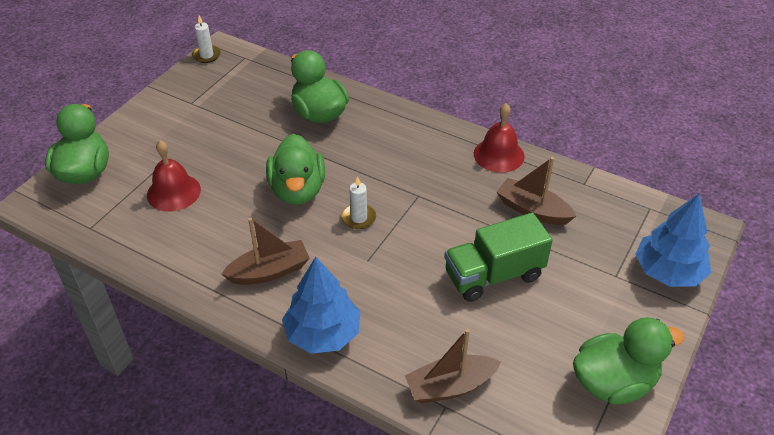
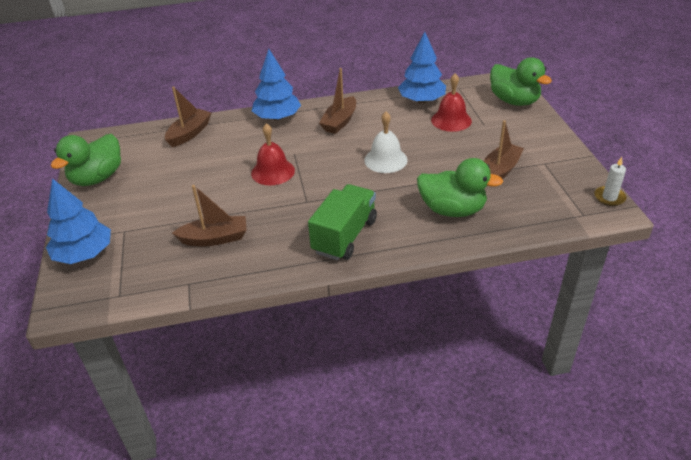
camera: 140 degrees right, 5 degrees down
(151, 238) = (421, 100): none -> blue tree
(232, 118) = (500, 171): none -> brown boat
(297, 190) = (385, 160): green duck -> white bell
(359, 218) = (327, 168): white candle -> none
(494, 275) = (208, 187): green truck -> green truck (344, 236)
(498, 155) = (279, 264): red bell -> red bell (273, 172)

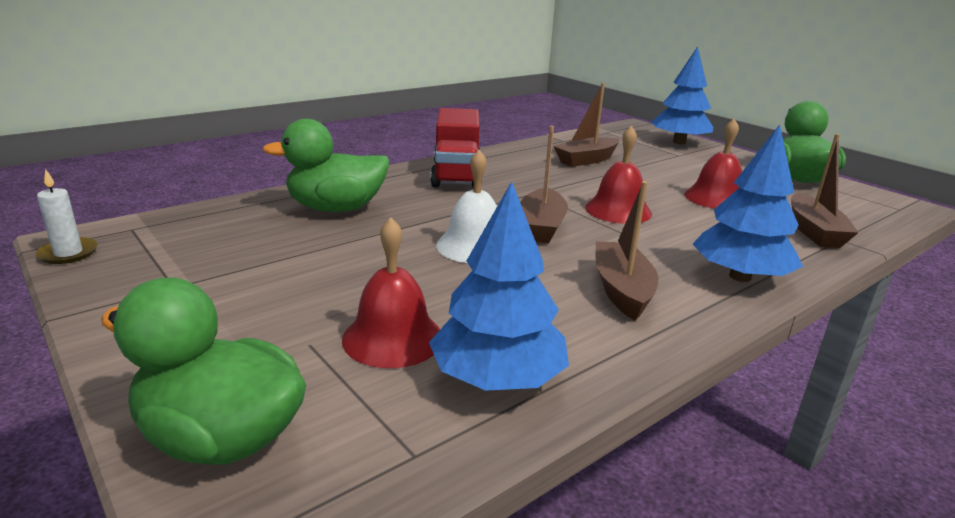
camera: 150 degrees right, 15 degrees down
(193, 170) = (716, 198): none -> red bell
(344, 236) = (456, 175): green truck -> red truck
(500, 171) = (266, 261): brown boat -> brown boat (541, 226)

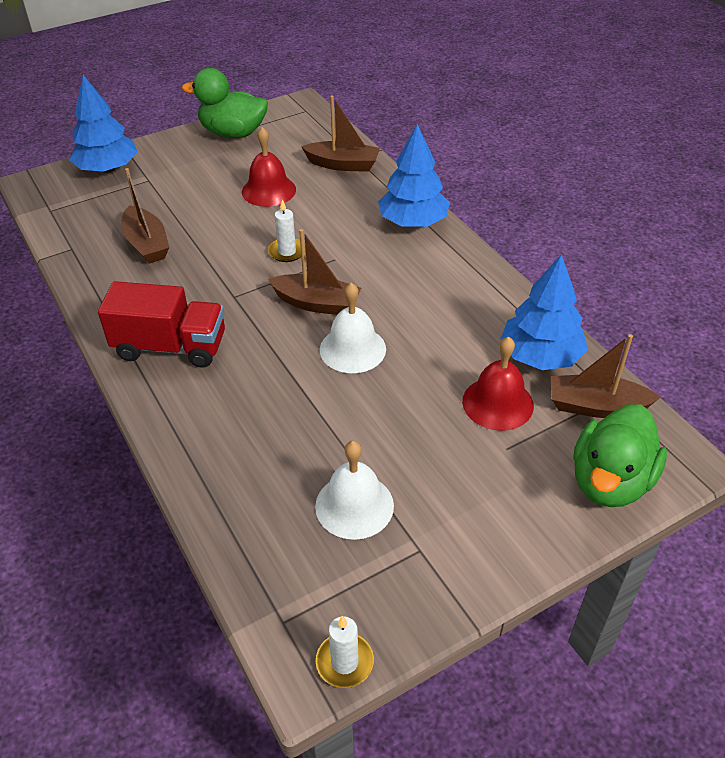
camera: 80 degrees left, 20 degrees up
(247, 253) = (354, 505): none -> white bell
(336, 208) = (252, 445): green duck -> none
(618, 210) = (287, 251): red bell -> white candle
(622, 290) = (431, 281): brown boat -> brown boat (596, 406)

